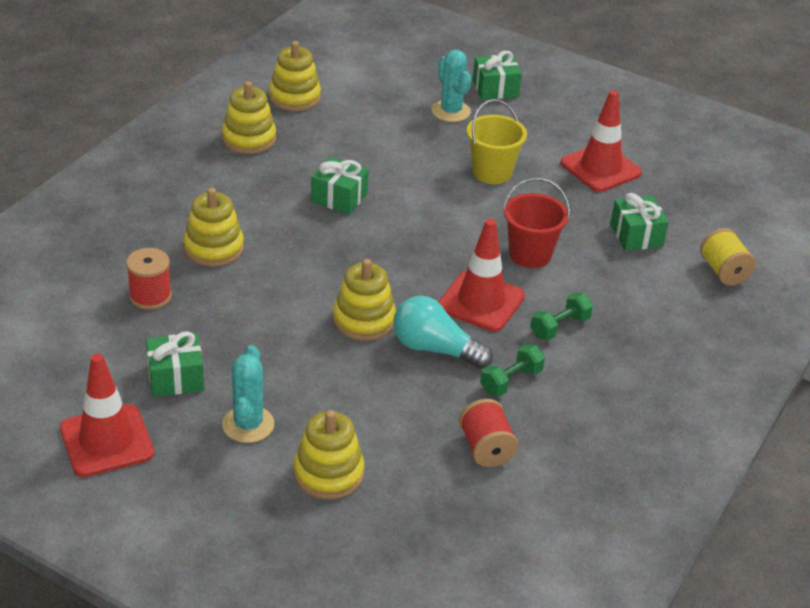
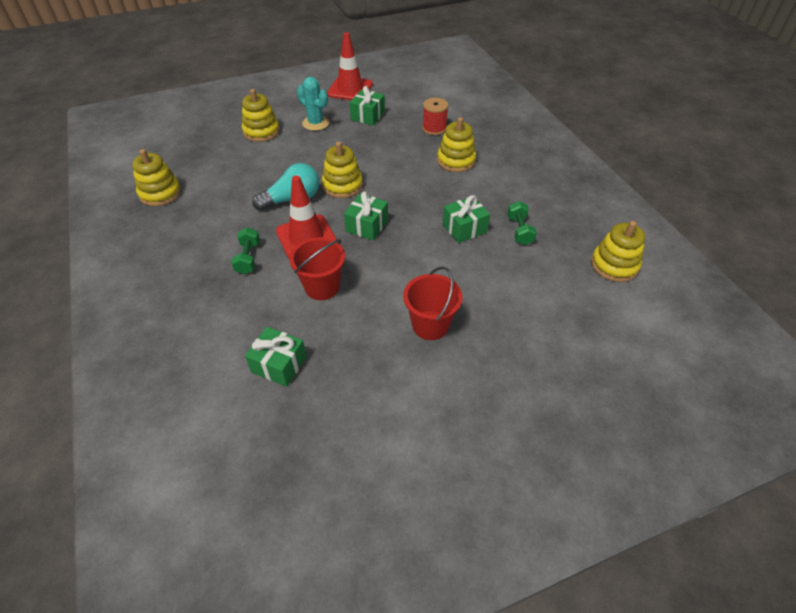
camera: 130 degrees right, 10 degrees up
(249, 139) = (566, 218): yellow stacking toy -> yellow stacking toy (160, 193)
(451, 111) = (537, 352): turquoise cactus -> none
(486, 448) = (211, 181): red spool -> none
(492, 172) = (430, 325): yellow bucket -> red bucket
(495, 89) = (558, 412): green gift -> green gift (367, 225)
(511, 381) = (237, 213): green dumbbell -> green dumbbell (519, 231)
(600, 168) = (377, 406): red traffic cone -> none
(723, 271) = (187, 391): yellow spool -> none

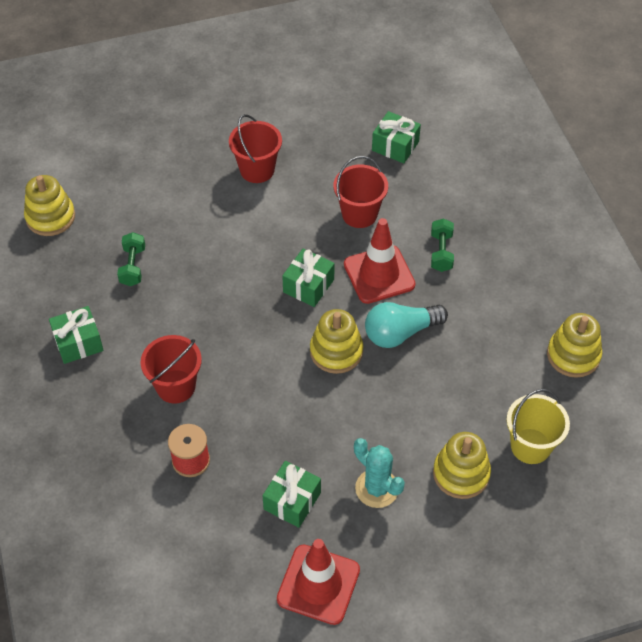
camera: 175 degrees left, 5 degrees up
(212, 145) = (530, 446): none -> yellow bucket
(456, 161) = (176, 386): yellow stacking toy -> red bucket
(464, 228) = (195, 274): green gift -> green gift (78, 343)

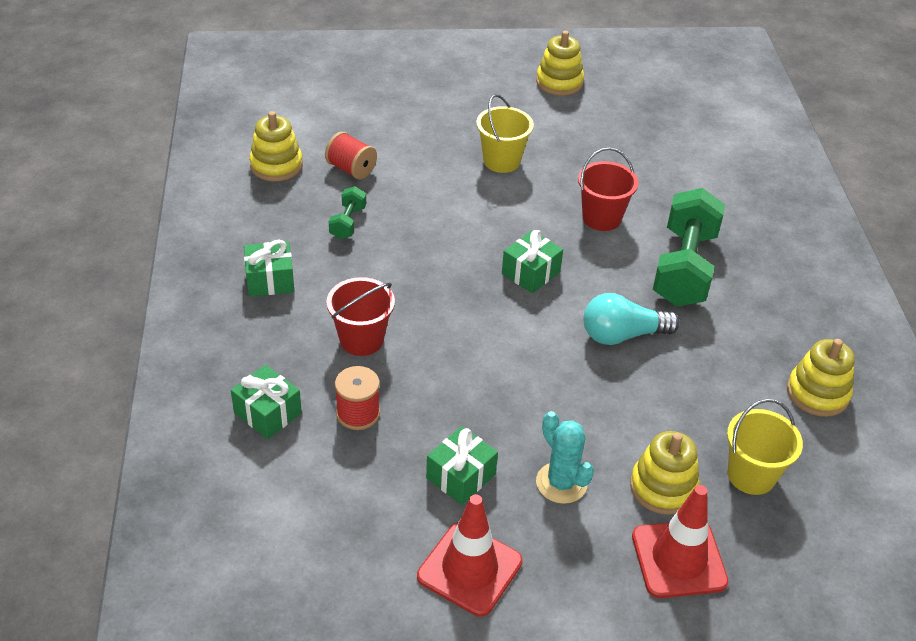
camera: 10 degrees right, 10 degrees down
(121, 207) = (351, 169): none -> red spool
(257, 170) = (501, 161): red bucket -> yellow bucket
(336, 351) = (546, 339): yellow stacking toy -> yellow stacking toy (559, 82)
(379, 274) = (610, 276): red traffic cone -> red traffic cone (679, 559)
(395, 146) = (654, 165): green gift -> green gift (267, 413)
(441, 252) = (684, 268): green dumbbell -> green dumbbell, size x2.17

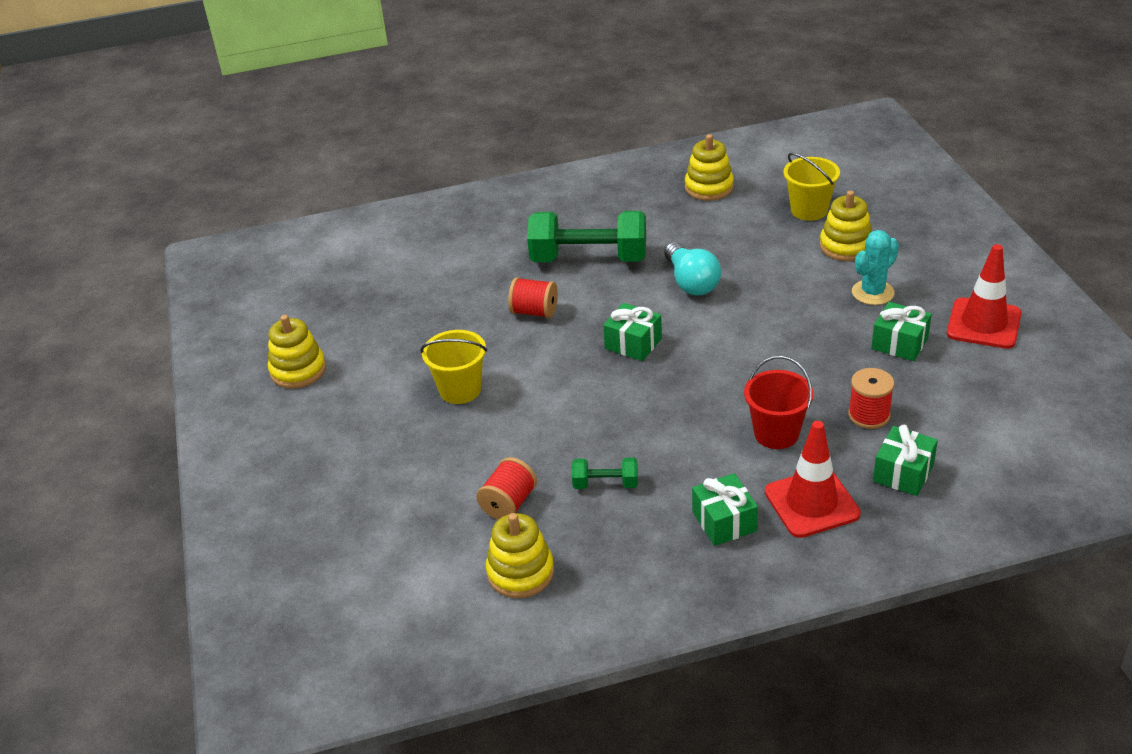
camera: 95 degrees left, 5 degrees down
(601, 218) = (534, 312): red bucket -> red spool
(679, 559) = (906, 234): red traffic cone -> red traffic cone (811, 503)

